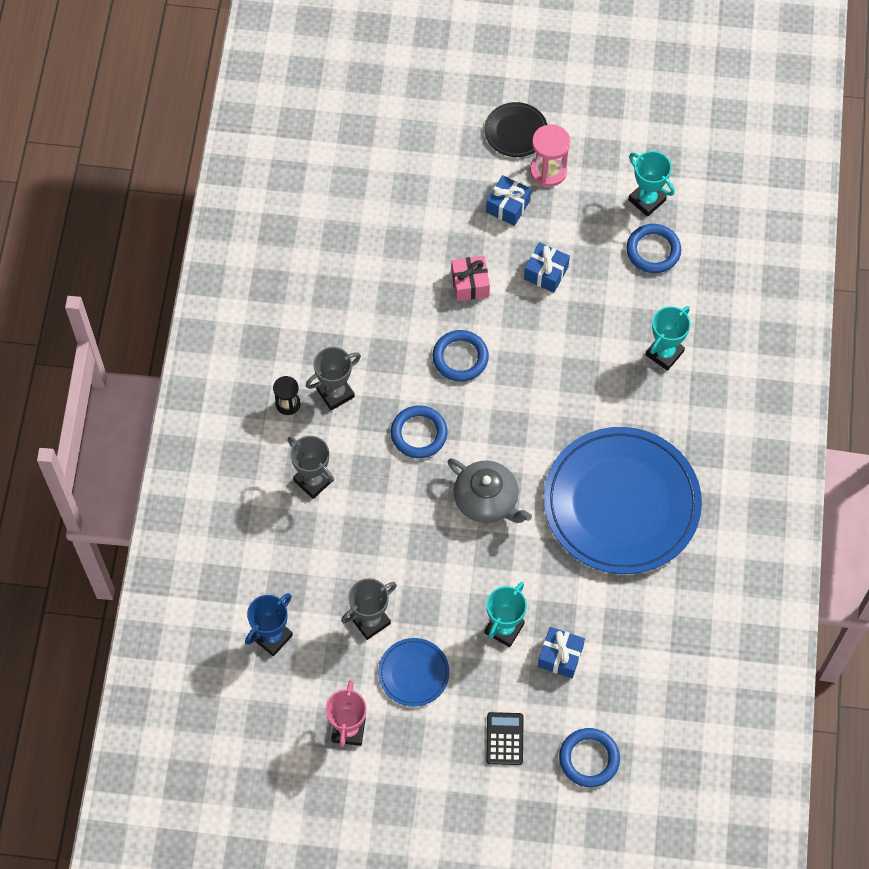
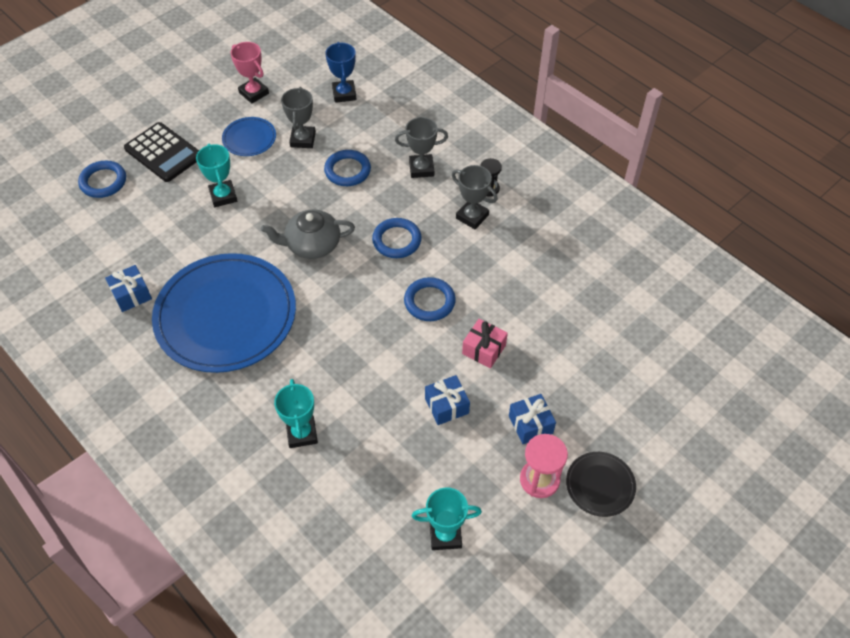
camera: 130 degrees right, 10 degrees down
(335, 393) = (472, 217): grey trophy -> grey trophy turned 60 degrees counterclockwise
(504, 739) = (163, 153): black calculator -> black calculator, size x1.72
(560, 656) = (174, 210): blue gift -> blue gift (131, 295)
(653, 250) = (394, 499): blue ring -> blue ring (347, 170)

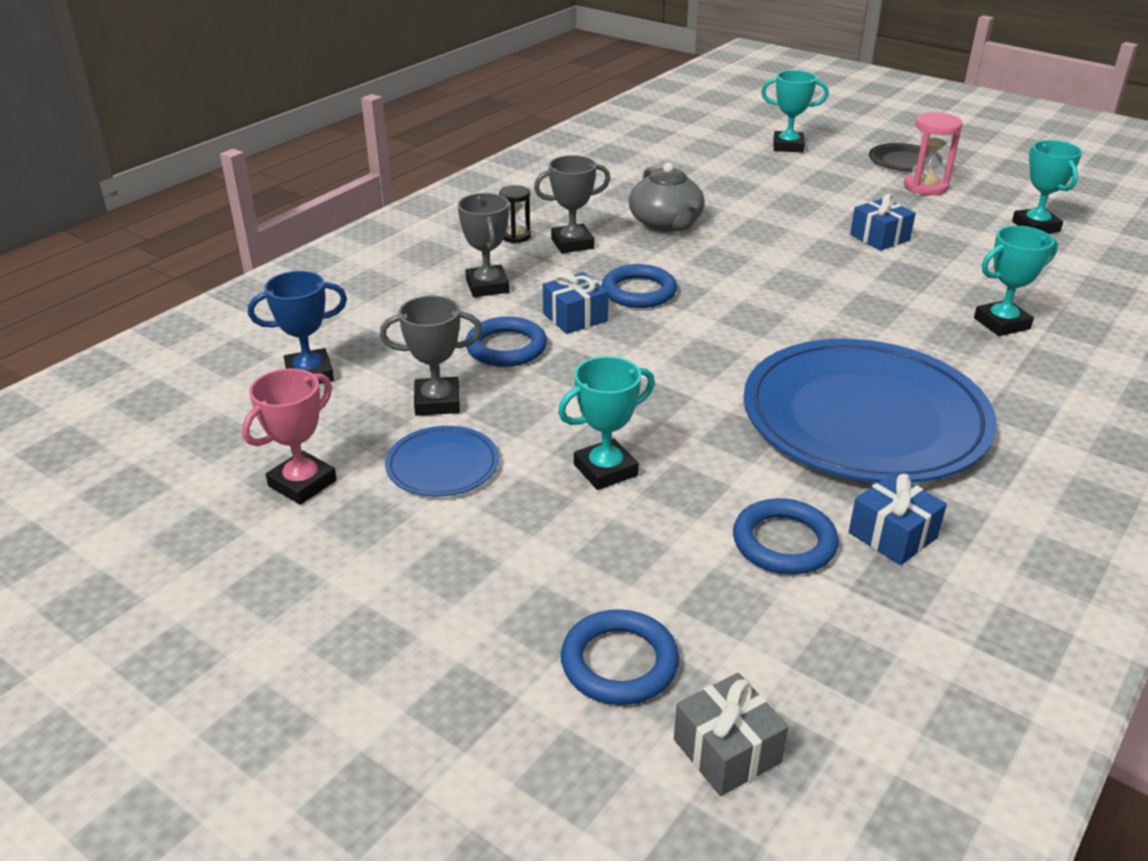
camera: 100 degrees left, 20 degrees down
(48, 205) = (727, 751): none -> grey gift
(163, 153) = (504, 581): black calculator -> none
(312, 244) = (678, 359): grey teapot -> grey teapot (666, 223)
(429, 301) = (734, 260): blue ring -> blue ring (784, 542)
(472, 217) = (572, 243): grey trophy -> grey trophy turned 45 degrees clockwise
(484, 349) = (784, 223): pink gift -> none
(530, 424) = (864, 194): blue gift -> blue gift (575, 317)
(644, 398) = (788, 146): none -> turquoise trophy

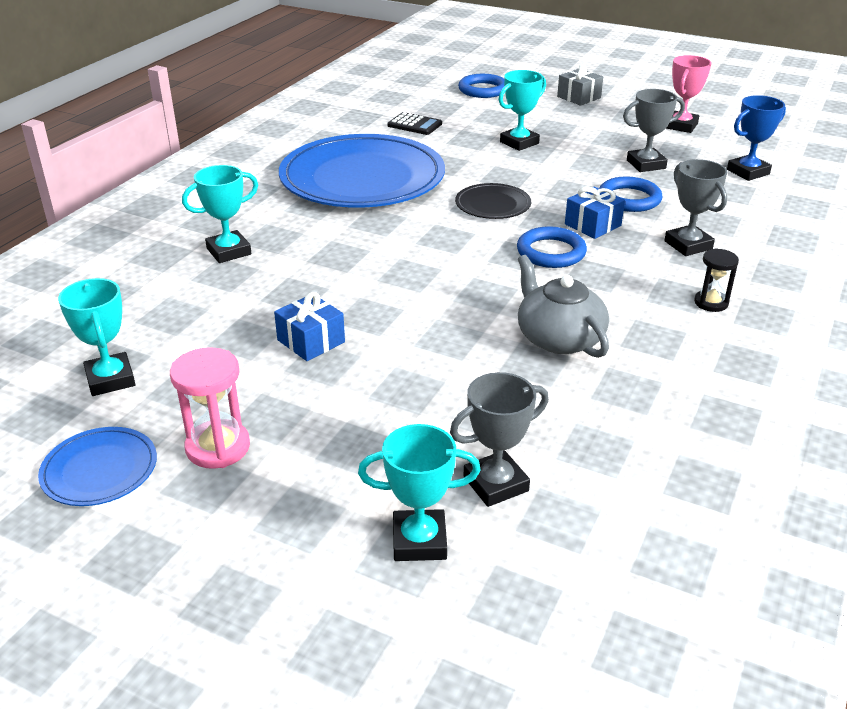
camera: 170 degrees right, 0 degrees up
(442, 465) = (613, 138): blue plate -> blue plate (99, 470)
(572, 243) = (645, 299): grey trophy -> grey trophy (495, 484)
(727, 751) = (434, 77): grey gift -> grey gift (578, 97)
(784, 542) = (414, 125): blue ring -> black calculator
(892, 535) = (358, 131): blue gift -> none
(904, 161) = (226, 515): black plate -> black plate (493, 205)

